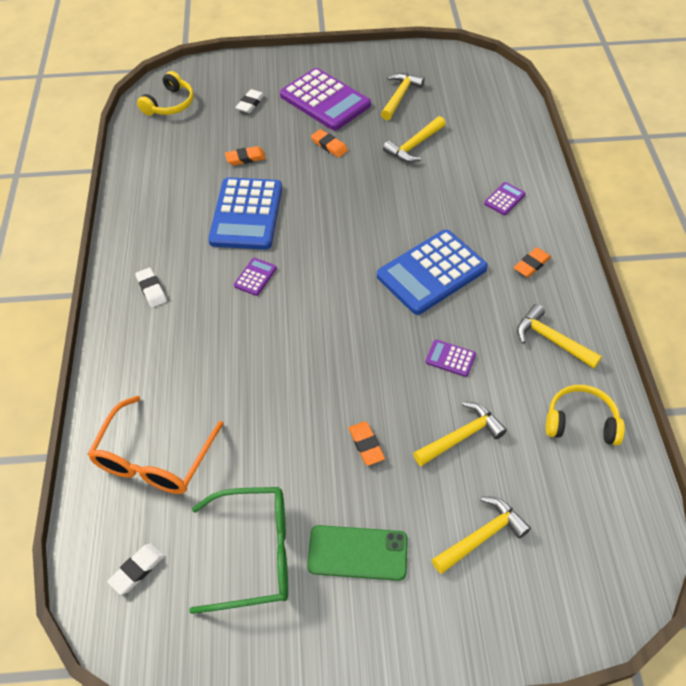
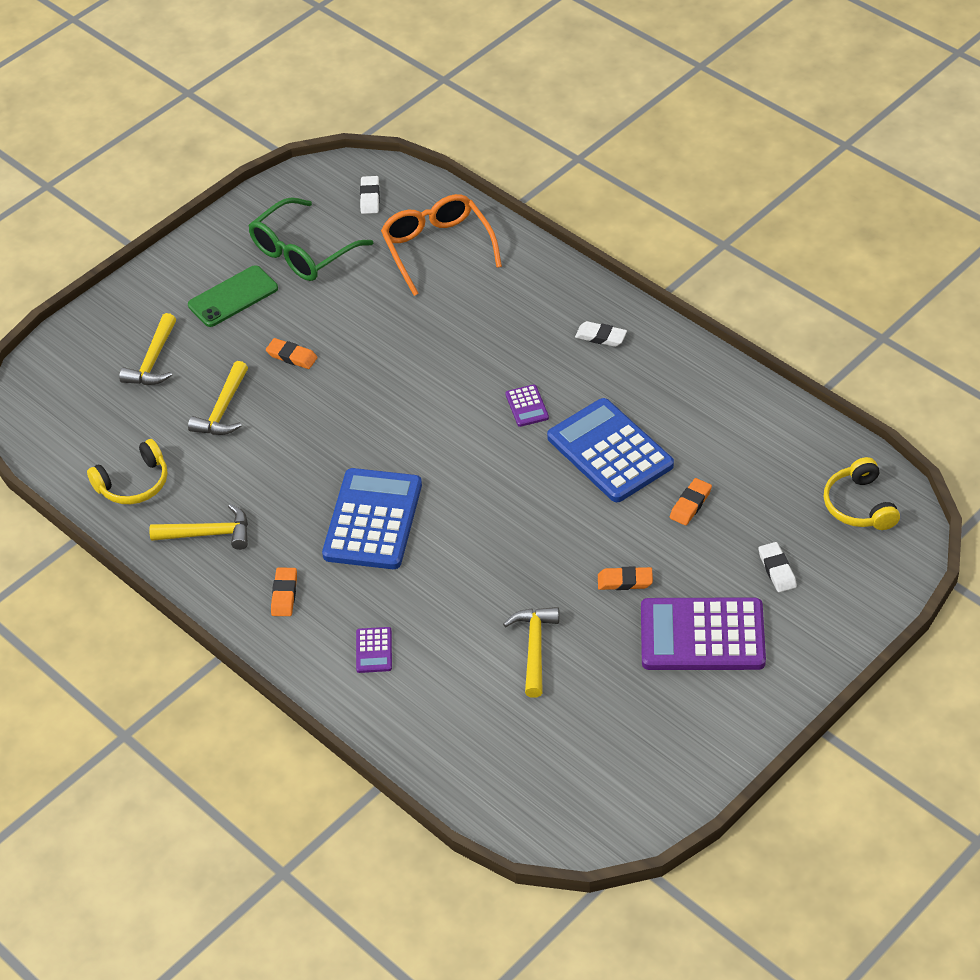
camera: 140 degrees right, 5 degrees down
(400, 96) = (625, 706): yellow hammer -> none
(450, 358) = (284, 459): purple calculator -> none

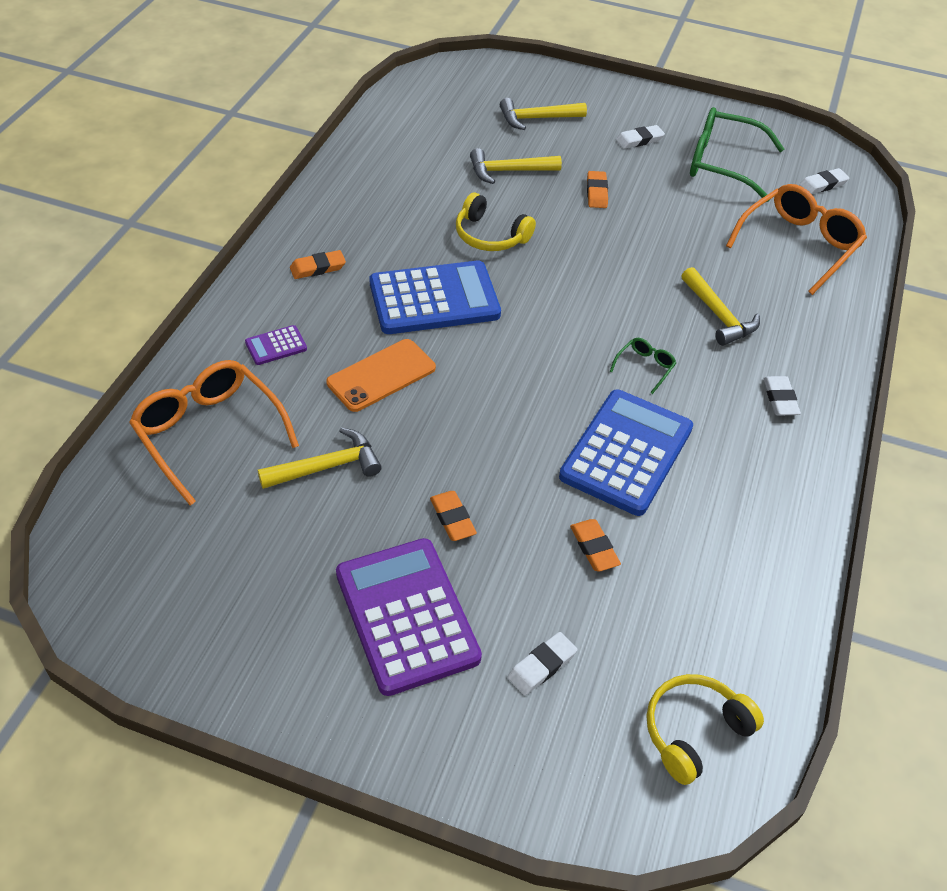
camera: 60 degrees right, 0 degrees up
(134, 483) = (398, 147): yellow headphones -> yellow headphones (490, 236)
(208, 534) = (365, 203): yellow hammer -> yellow hammer (718, 315)
(233, 297) = (639, 140): green phone -> white eraser
(449, 584) = (381, 375): none -> orange phone
(459, 721) = (209, 434): none -> orange glasses
(527, 406) = (644, 367): purple calculator -> green glasses
(690, 504) = (594, 548): orange eraser -> orange eraser turned 60 degrees clockwise

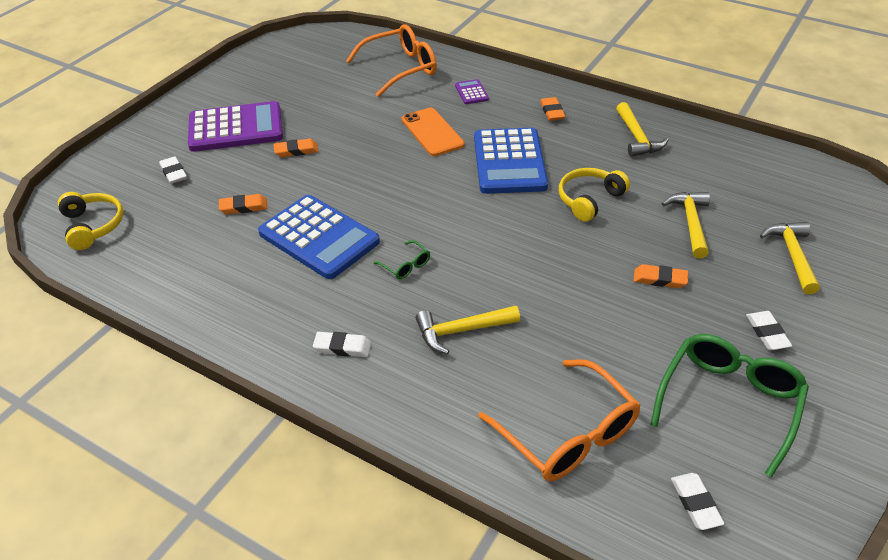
camera: 105 degrees right, 5 degrees down
(327, 467) = (358, 107): yellow hammer -> yellow hammer (637, 137)

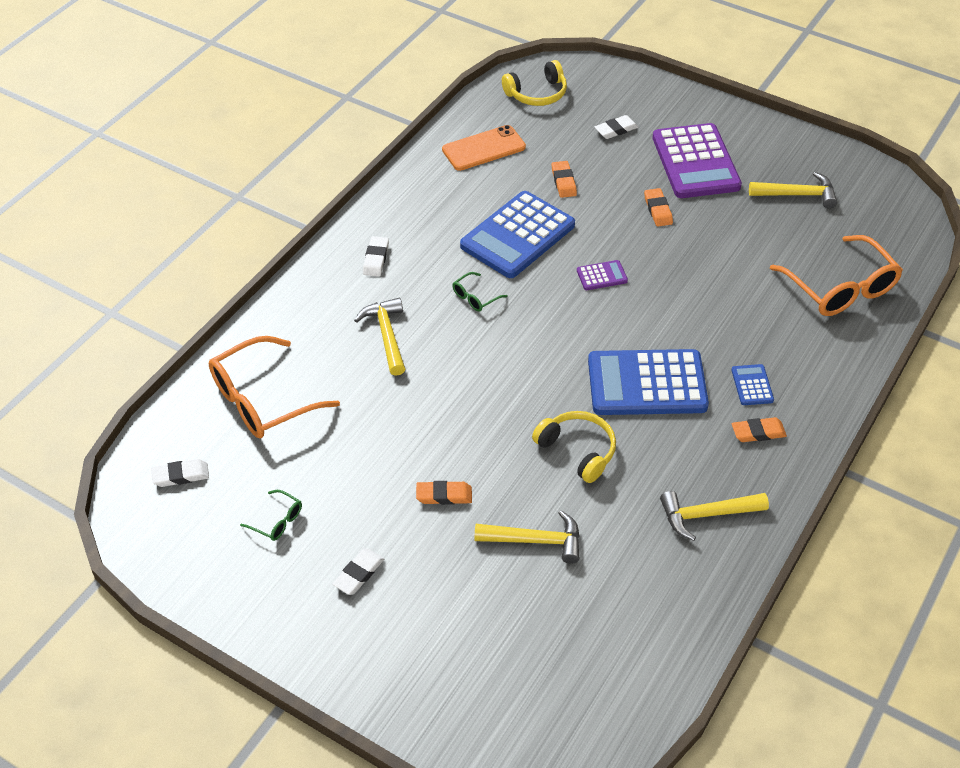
camera: 90 degrees right, 5 degrees up
(432, 132) = (701, 317): orange phone -> orange phone (483, 148)
(471, 92) = (793, 355): purple calculator -> purple calculator (602, 276)
(505, 112) = (752, 385): none -> blue calculator
(660, 279) = (444, 495): orange eraser -> orange eraser turned 75 degrees clockwise
(728, 403) = (277, 521): green glasses -> green glasses, size x0.44
(767, 333) = (359, 574): white eraser -> white eraser turned 45 degrees counterclockwise
(792, 255) = (475, 630): yellow hammer -> yellow hammer (797, 195)

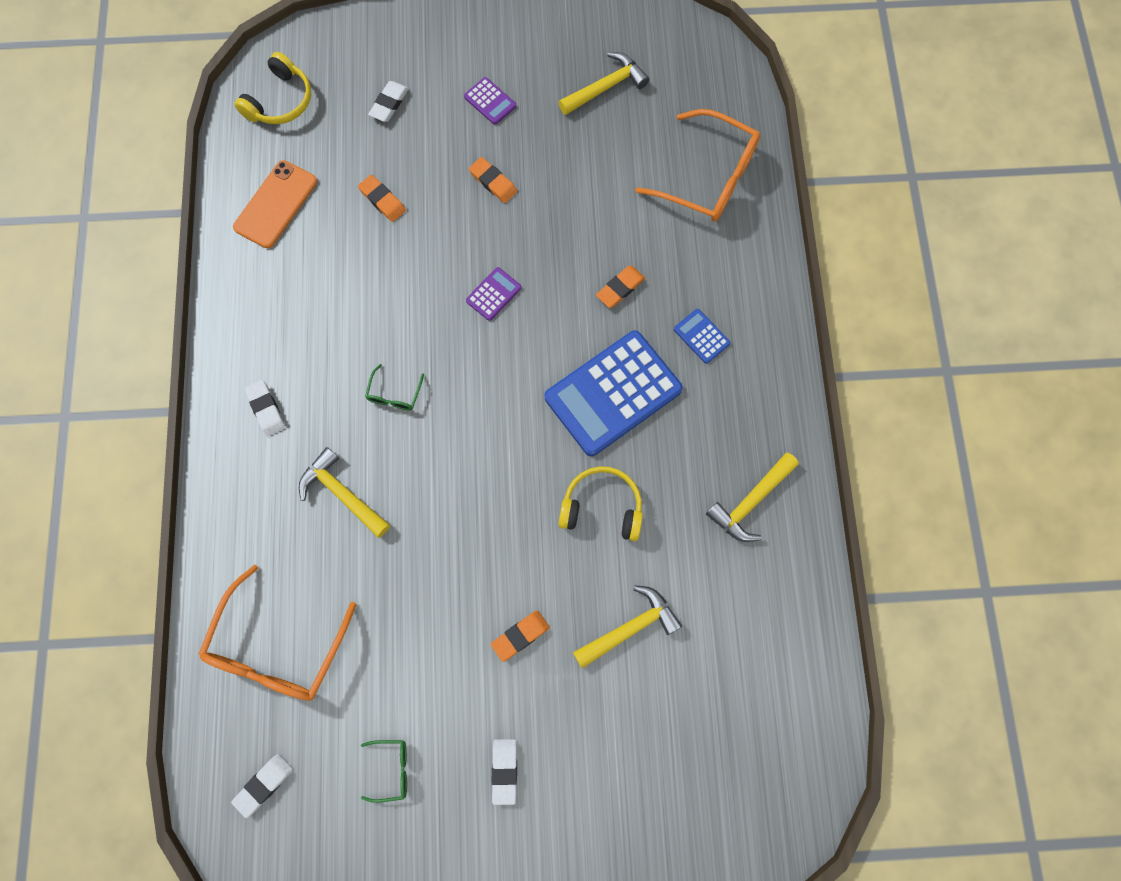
camera: 35 degrees left, 25 degrees up
(517, 236) = (383, 294): blue calculator -> none
(695, 162) = (490, 101): purple calculator -> purple calculator, size x0.43
(758, 432) = (737, 385): orange eraser -> orange eraser (620, 288)

